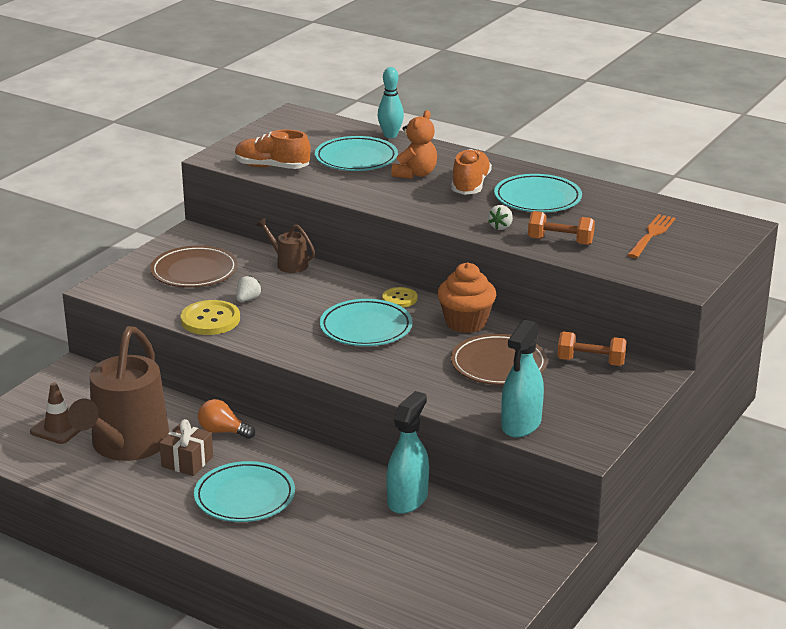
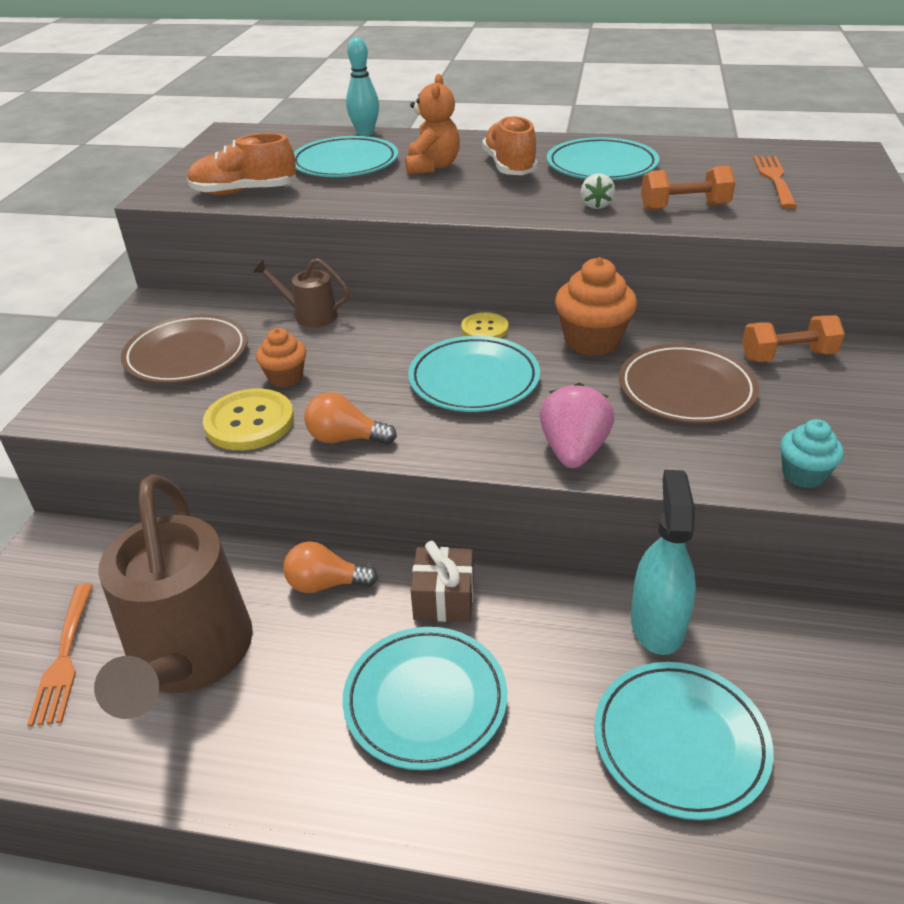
camera: 20 degrees left, 10 degrees up
(59, 428) = (64, 656): brown traffic cone -> orange fork
(187, 461) = (300, 658): brown gift -> brown gift (444, 599)
(248, 299) = (285, 377): white strawberry -> orange cupcake
(261, 342) = (345, 438): none -> orange light bulb
(371, 549) = (680, 742): none -> turquoise plate
(393, 380) = (573, 451): none -> pink strawberry
(521, 424) = (803, 474): turquoise spray bottle -> turquoise cupcake

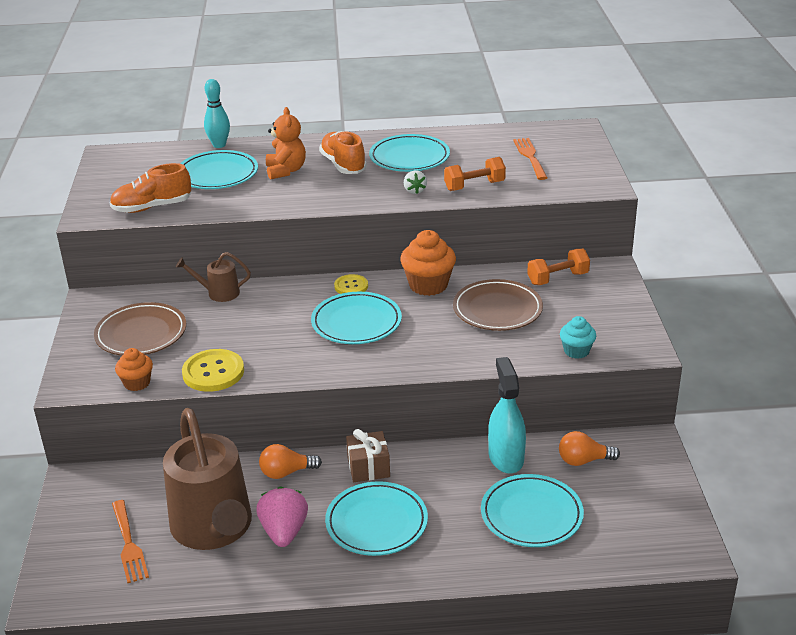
camera: 15 degrees left, 5 degrees down
(285, 377) = (223, 339): orange cupcake -> orange cupcake (137, 383)
(345, 438) = (285, 373): orange light bulb -> orange light bulb (583, 460)
(573, 451) = (436, 358): pink strawberry -> pink strawberry (284, 532)

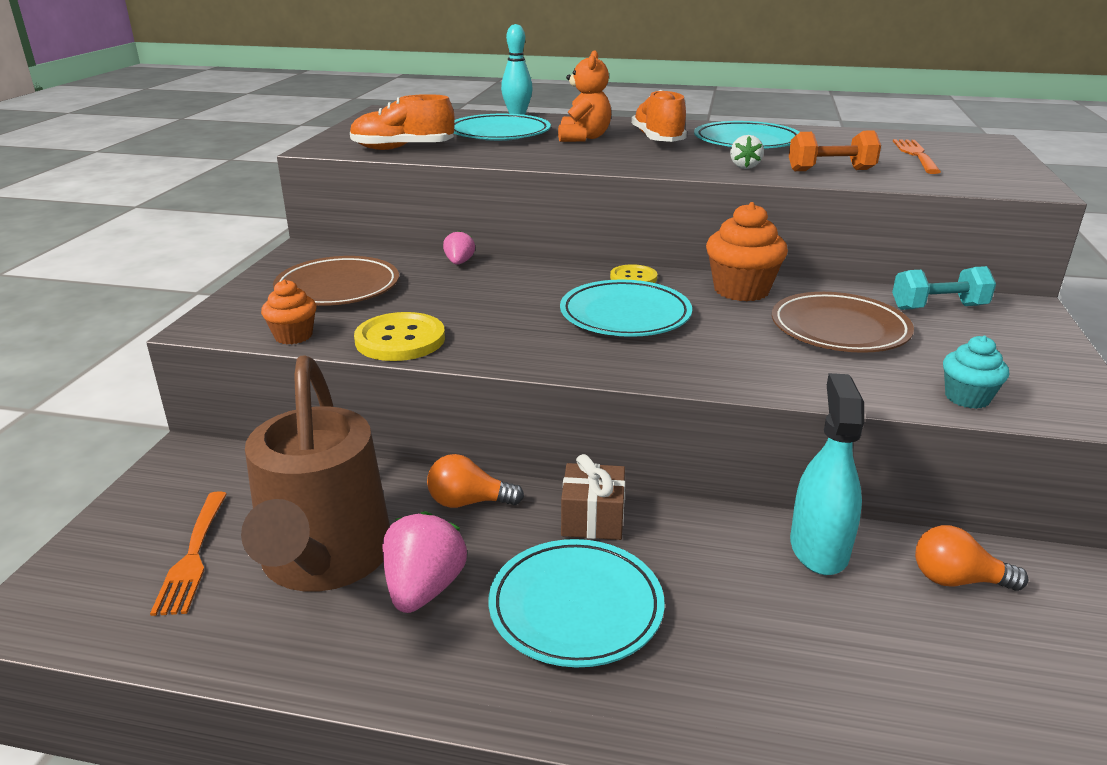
camera: 15 degrees right, 5 degrees down
(218, 293) = (459, 263): brown watering can -> pink strawberry
(531, 515) = (852, 655): turquoise plate -> none
(558, 278) = (938, 307): orange dumbbell -> turquoise dumbbell

